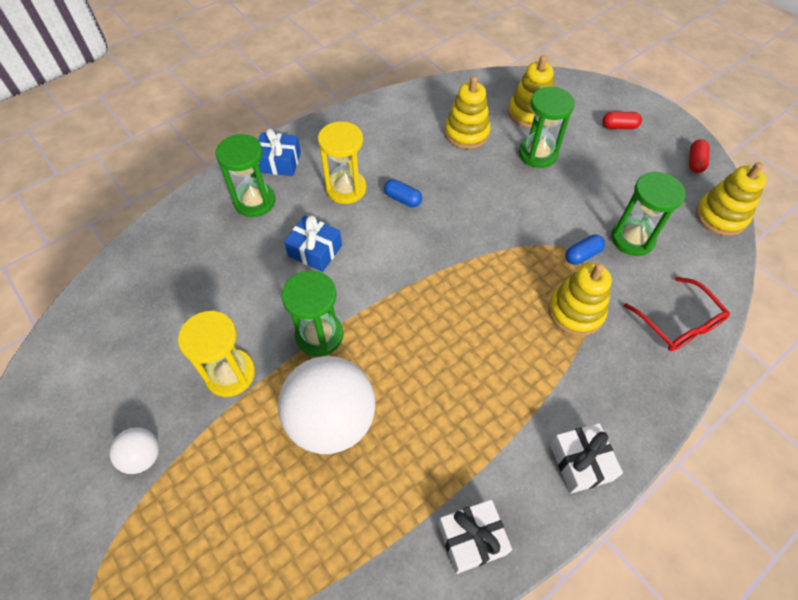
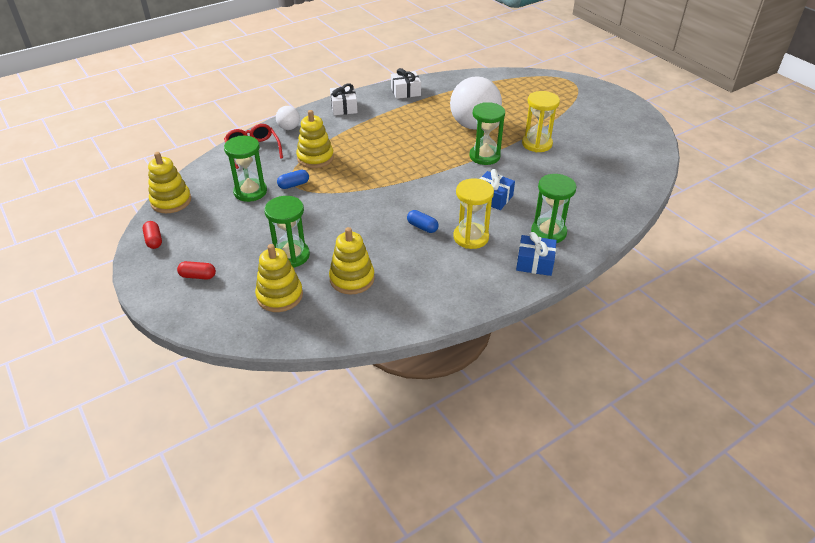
camera: 175 degrees left, 15 degrees down
(143, 457) = (574, 119): white ball -> white ball (289, 128)
(695, 162) = (154, 240): red capsule -> red capsule turned 45 degrees counterclockwise

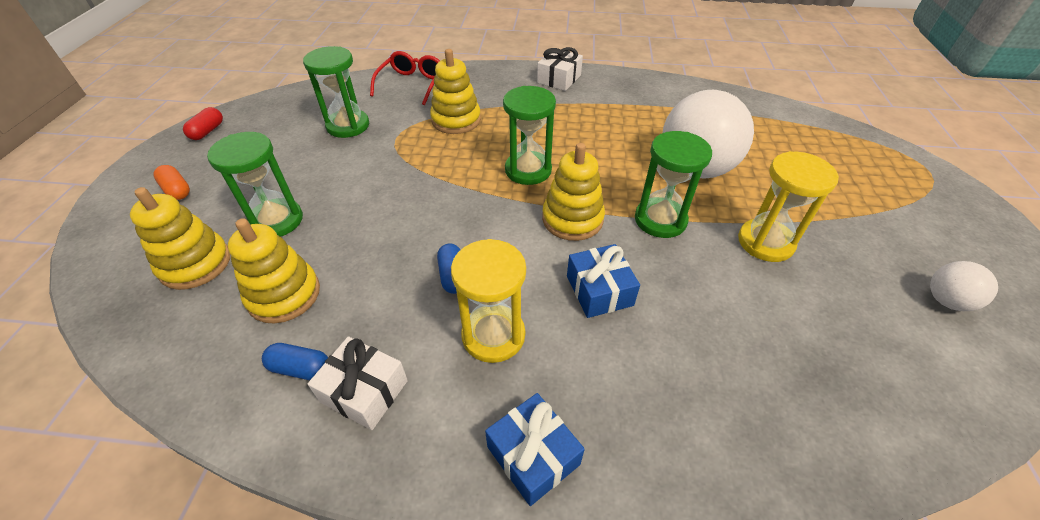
camera: 40 degrees right, 5 degrees up
(171, 201) = (276, 101): yellow stacking toy -> yellow stacking toy (572, 219)
(198, 276) = (177, 190): red capsule -> orange capsule
(289, 128) = (475, 77): white ball -> white ball (946, 301)
(293, 185) = (395, 139): blue capsule -> blue capsule (301, 368)
(405, 91) = (653, 89): white gift -> white gift (364, 391)
(548, 232) = (620, 411): green hourglass -> green hourglass (528, 170)

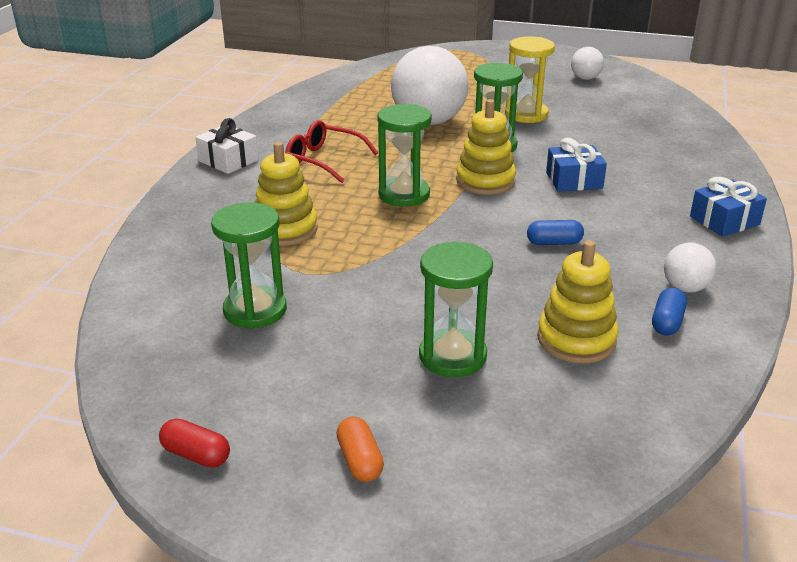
camera: 80 degrees left, 15 degrees down
(177, 190) = (360, 461): orange capsule -> orange capsule turned 75 degrees counterclockwise
(195, 264) = (524, 413): yellow stacking toy -> none
(364, 391) = (685, 288): white gift -> white ball
(412, 84) = (169, 258): red glasses -> red glasses (323, 160)
(493, 335) = (622, 228): yellow hourglass -> none

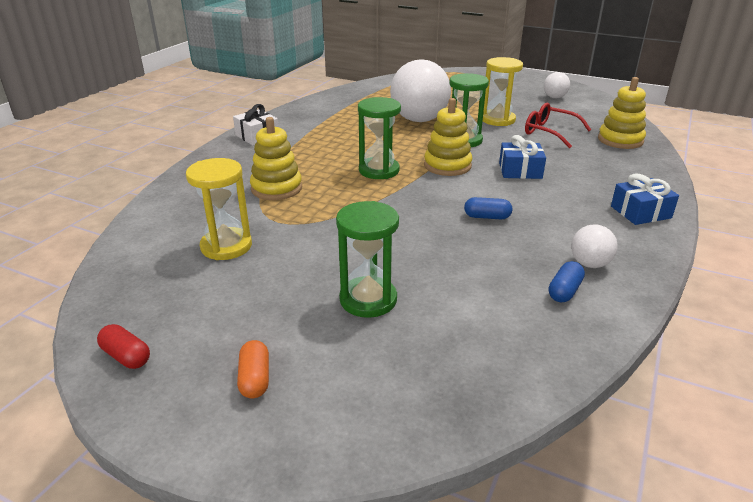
camera: 10 degrees right, 0 degrees up
(255, 310) = (226, 246): green hourglass -> yellow hourglass
(323, 160) = (327, 141): red glasses -> red glasses (549, 132)
(576, 339) = (479, 297): yellow stacking toy -> yellow stacking toy (620, 140)

